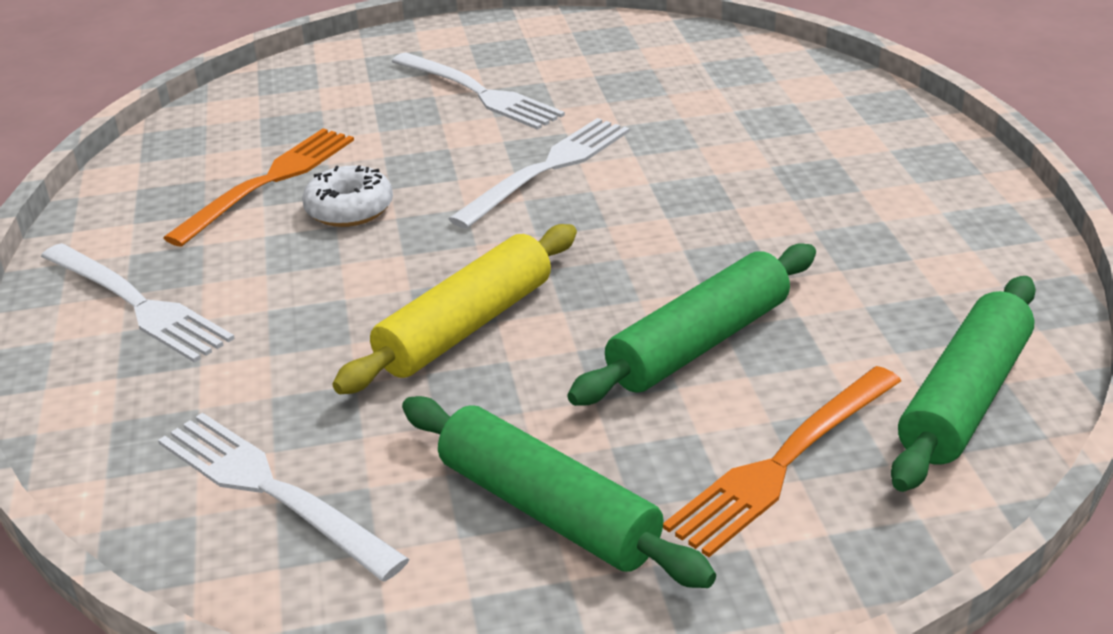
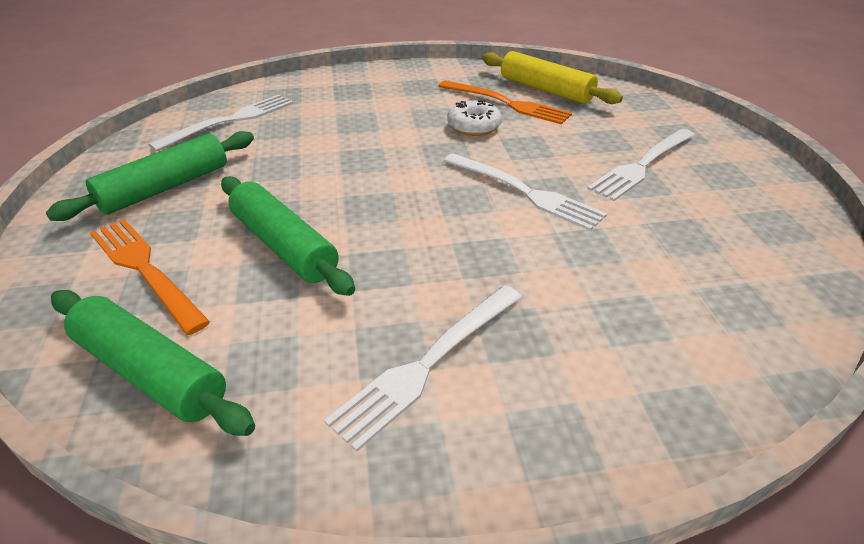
camera: 90 degrees right, 5 degrees up
(137, 304) = (389, 83): white fork -> white fork (428, 364)
(465, 326) = (338, 163): yellow rolling pin -> yellow rolling pin (546, 90)

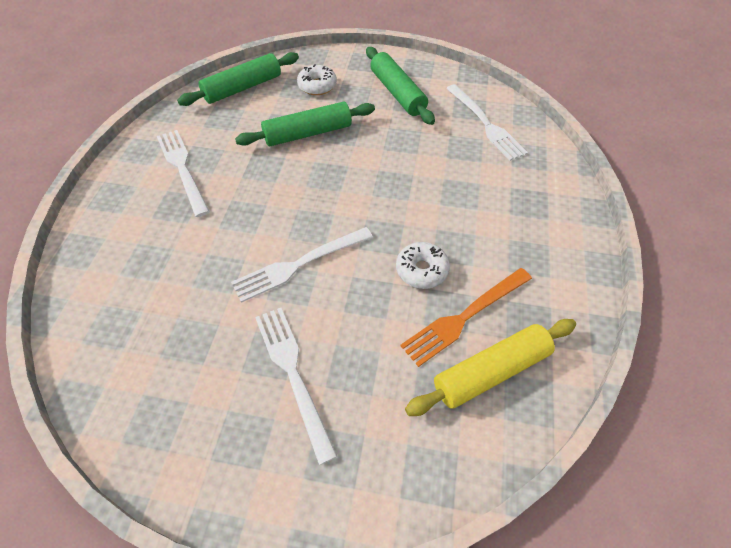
camera: 110 degrees right, 15 degrees up
(145, 269) = (317, 86): orange fork -> white donut

